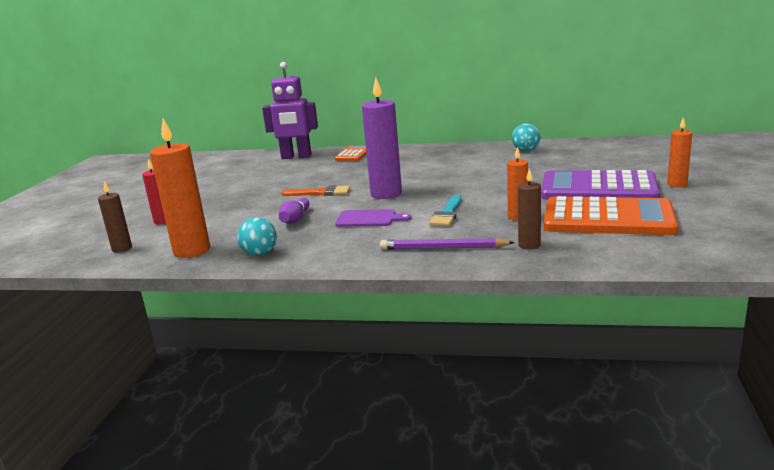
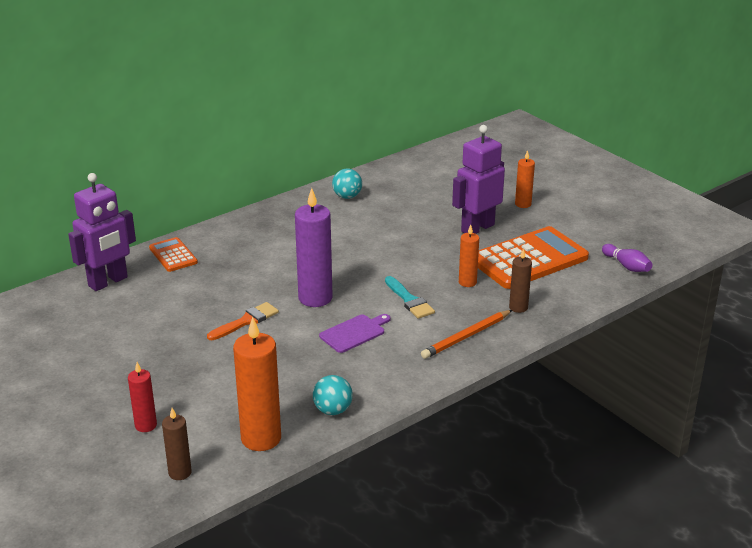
camera: 50 degrees left, 10 degrees up
(295, 219) = (287, 361): purple bowling pin -> purple bowling pin (626, 266)
(443, 248) = (466, 336): purple pencil -> orange pencil
(598, 188) = (477, 228): purple calculator -> purple robot

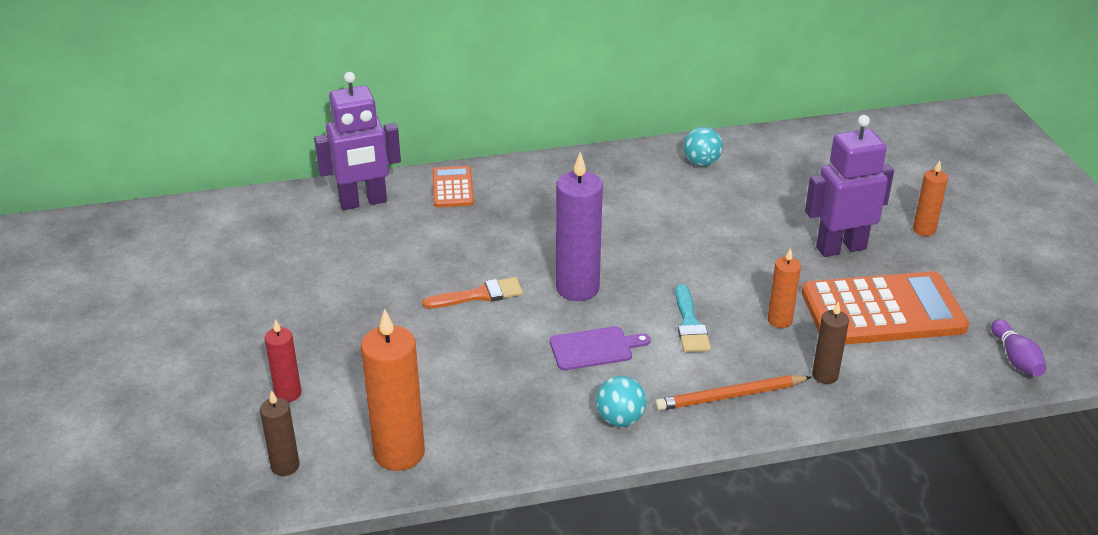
camera: 25 degrees right, 5 degrees up
(333, 410) = (503, 444): turquoise ball -> turquoise ball (620, 419)

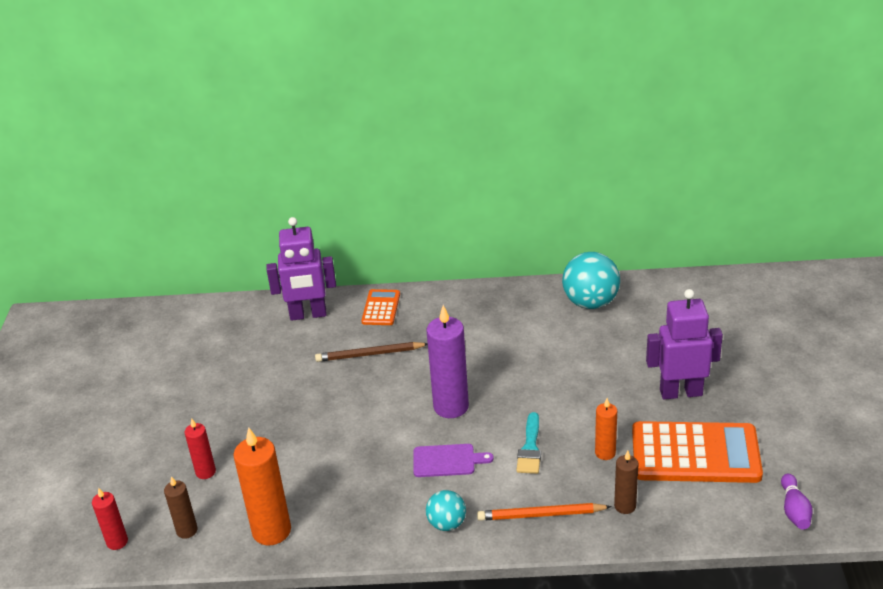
camera: 15 degrees right, 0 degrees up
(193, 491) = (117, 542): none -> red candle
(456, 239) = (370, 354): none -> brown pencil
(479, 295) = (372, 405): orange brush -> none
(701, 163) = (590, 302): turquoise ball -> turquoise ball, size x1.73
(924, 230) = (760, 382): orange candle -> none

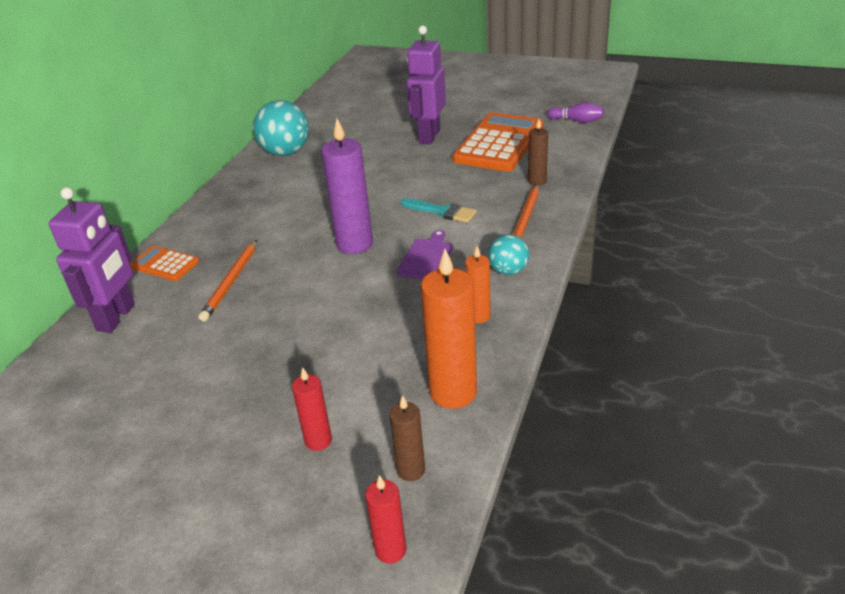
camera: 70 degrees left, 0 degrees up
(370, 354) = (231, 282): brown pencil -> orange pencil
(605, 453) = (472, 178): orange candle -> orange candle (478, 316)

